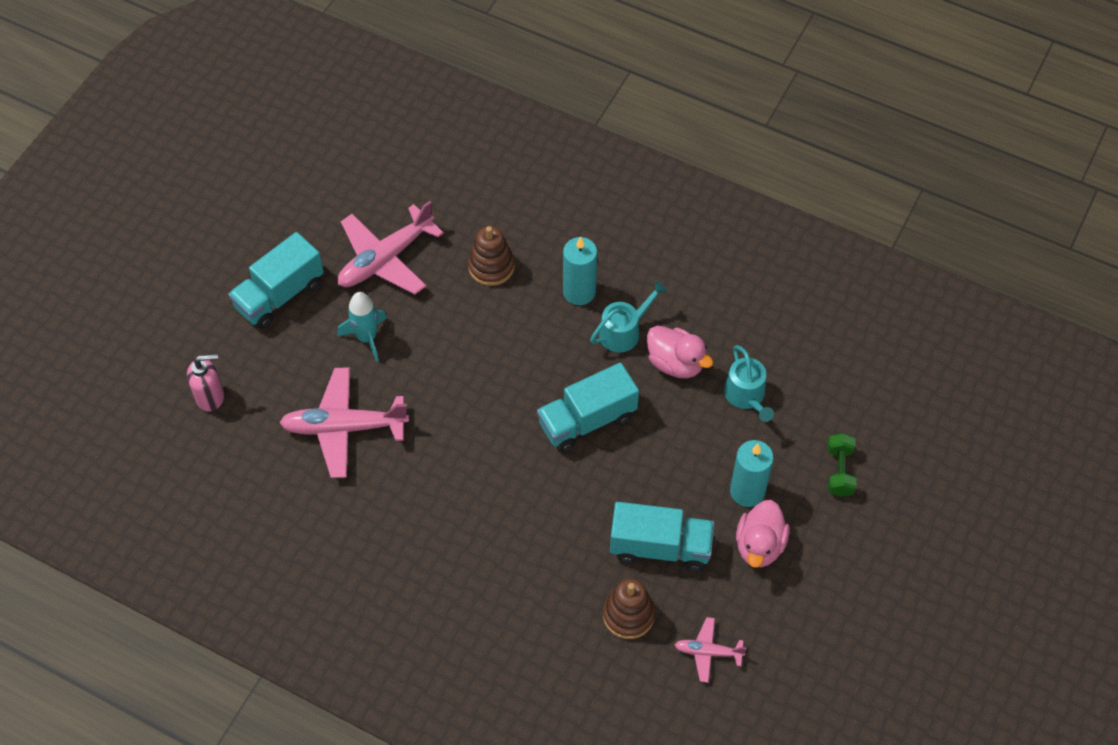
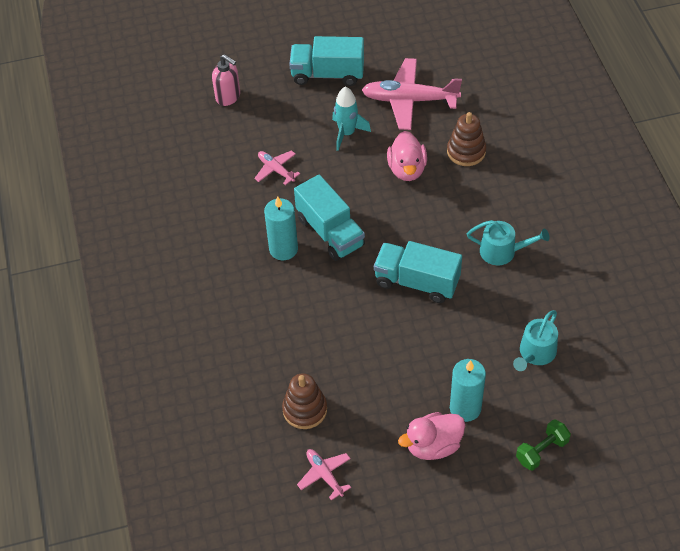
camera: 50 degrees right, 5 degrees down
(344, 427) = (276, 170): pink plane -> pink plane, size x0.51
(579, 292) = (502, 207): turquoise candle -> turquoise candle (283, 249)
(660, 547) = (371, 390): turquoise truck -> turquoise truck (330, 232)
(675, 363) = (513, 296): pink duck -> pink duck (407, 169)

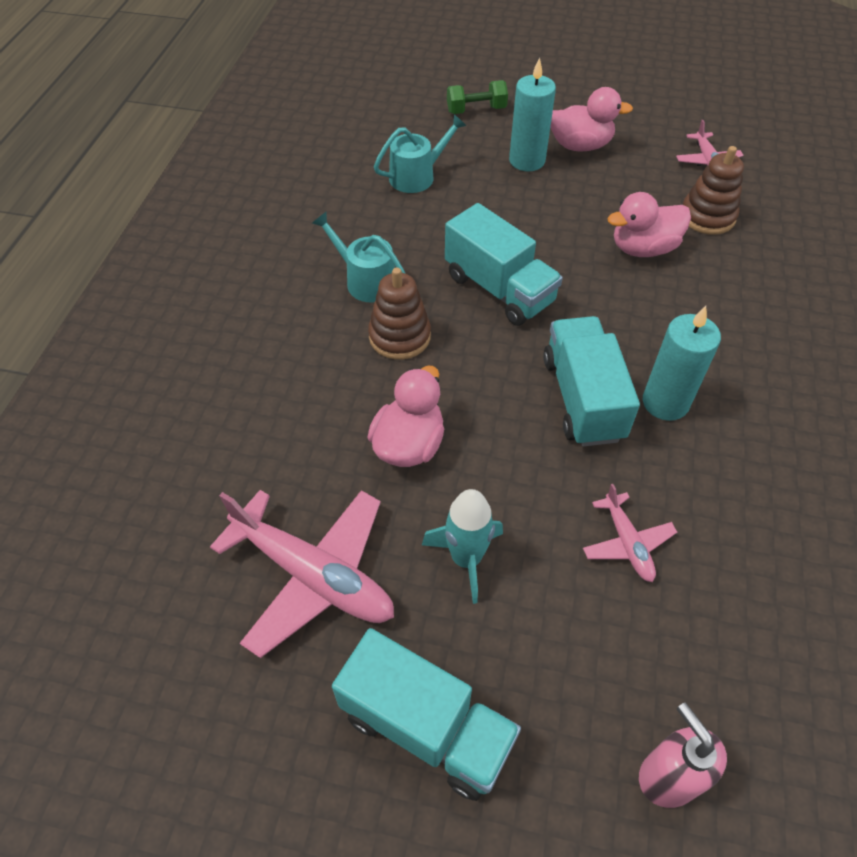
camera: 155 degrees left, 0 degrees up
(339, 357) = (643, 248): none -> pink duck
(466, 151) = (299, 433): brown stacking toy -> brown stacking toy (399, 336)

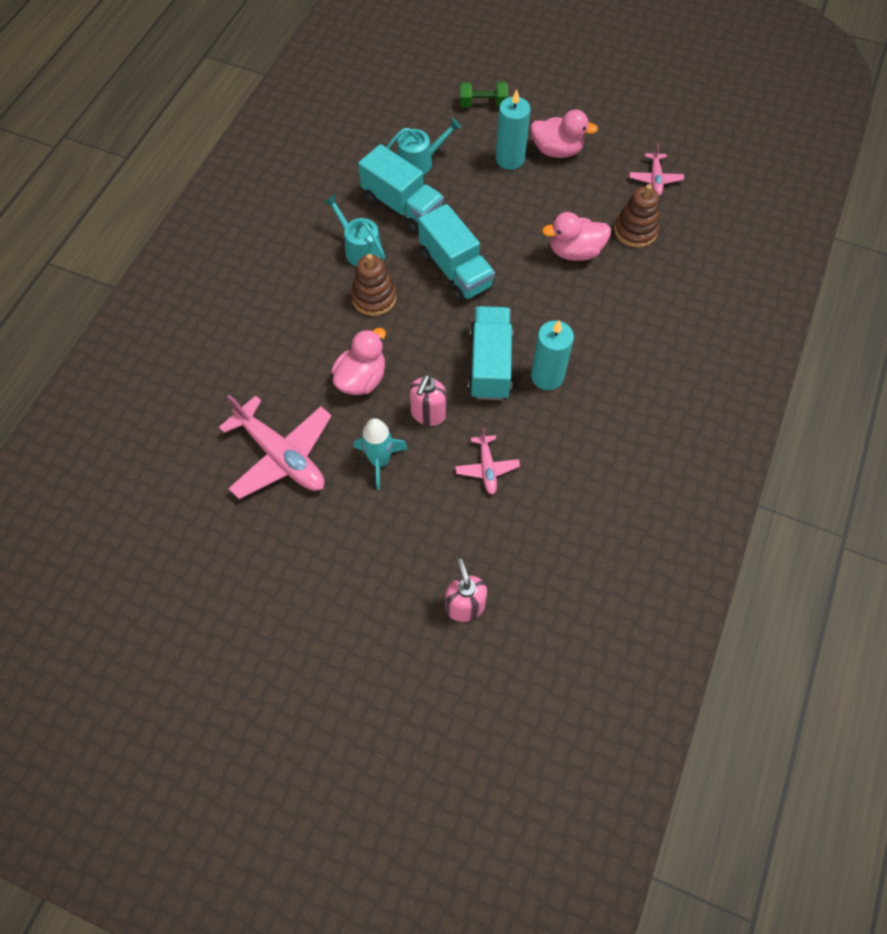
camera: 10 degrees right, 10 degrees up
(426, 727) = (330, 555): turquoise truck -> turquoise truck (402, 206)
(518, 479) = (428, 414): none -> pink soap dispenser

